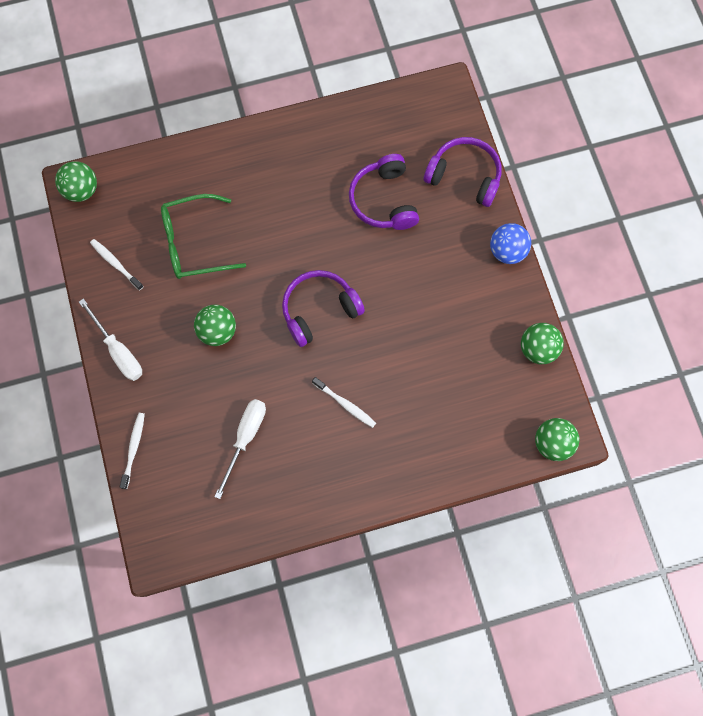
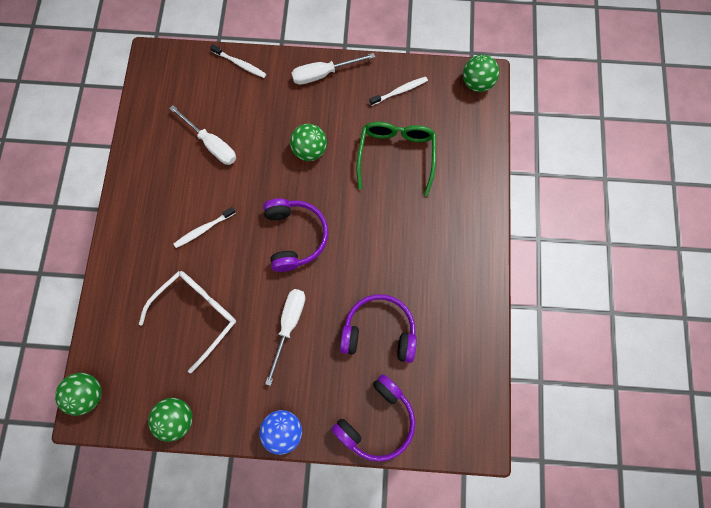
camera: 110 degrees right, 0 degrees up
(410, 282) = (289, 326): none -> white screwdriver
(436, 373) = (196, 315): none -> white glasses

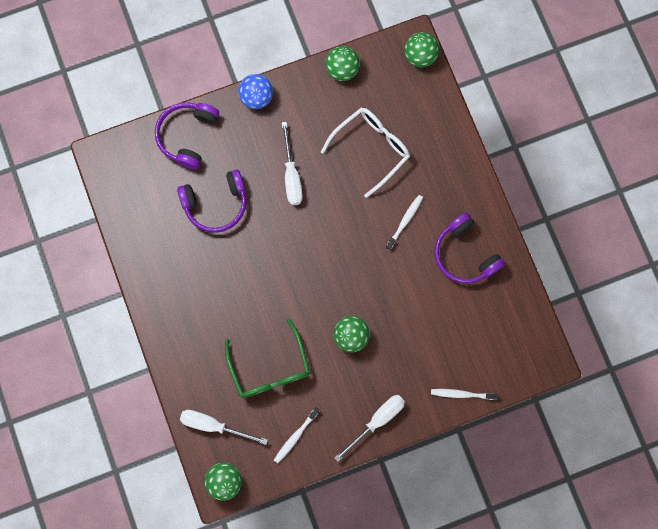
camera: 155 degrees right, 5 degrees up
(196, 315) = (370, 149): white glasses -> white glasses turned 150 degrees counterclockwise
(211, 144) = (442, 301): white screwdriver -> white screwdriver (214, 425)
(295, 237) = (323, 251): purple headphones -> purple headphones (464, 254)

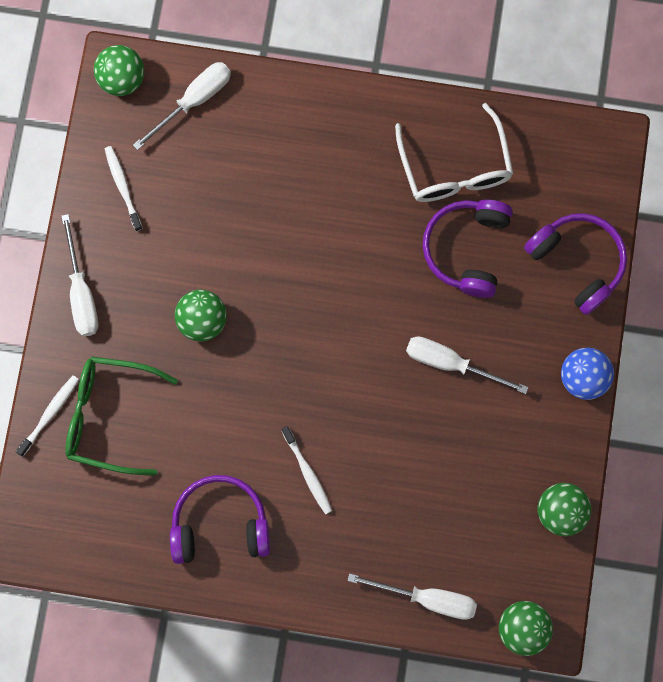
camera: 120 degrees right, 0 degrees up
(269, 366) = (224, 202): green glasses -> green glasses (111, 416)
(370, 149) = (428, 484): white glasses -> white glasses (454, 166)
(435, 115) = (427, 598): none -> white screwdriver

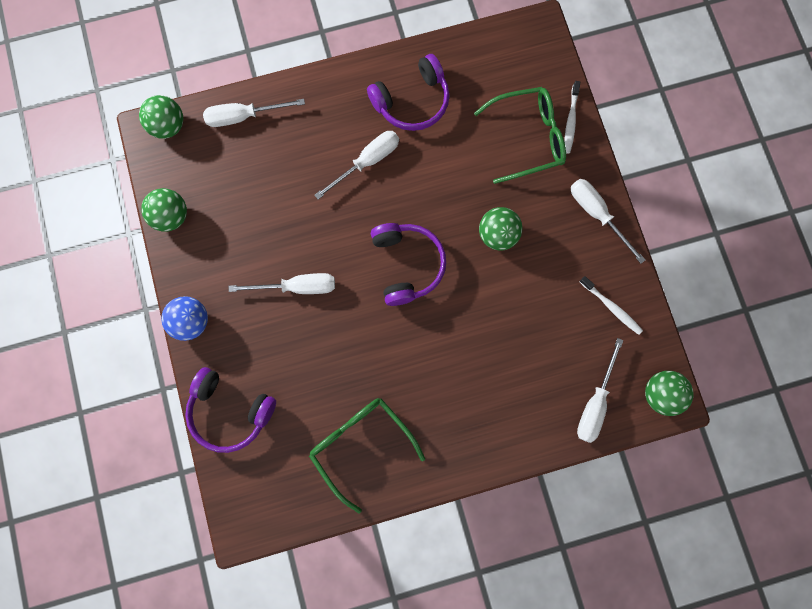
camera: 155 degrees right, 0 degrees up
(307, 472) = (367, 162): white toothbrush -> white screwdriver
(454, 166) = (361, 446): white glasses -> green glasses
(466, 249) = (322, 381): purple headphones -> purple headphones (407, 265)

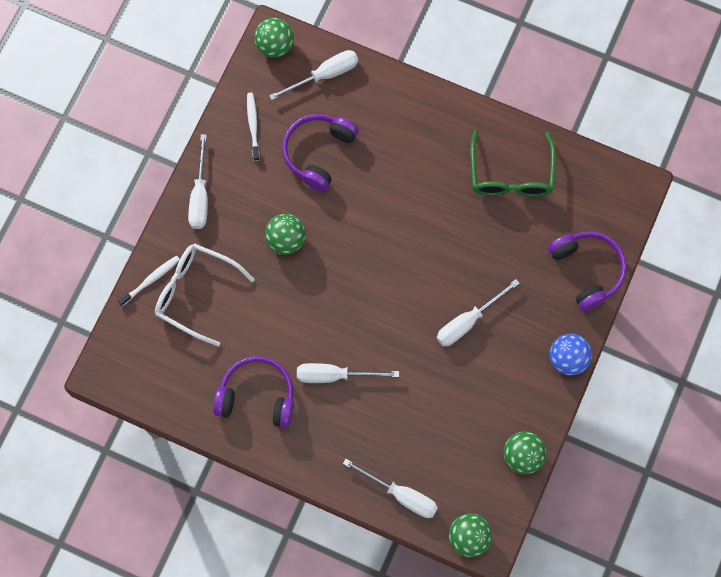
camera: 140 degrees left, 5 degrees down
(297, 287) = (468, 321): white screwdriver -> white screwdriver turned 75 degrees counterclockwise
(407, 265) = (372, 272): purple headphones -> purple headphones (318, 152)
(527, 138) = (197, 293): green glasses -> white glasses

